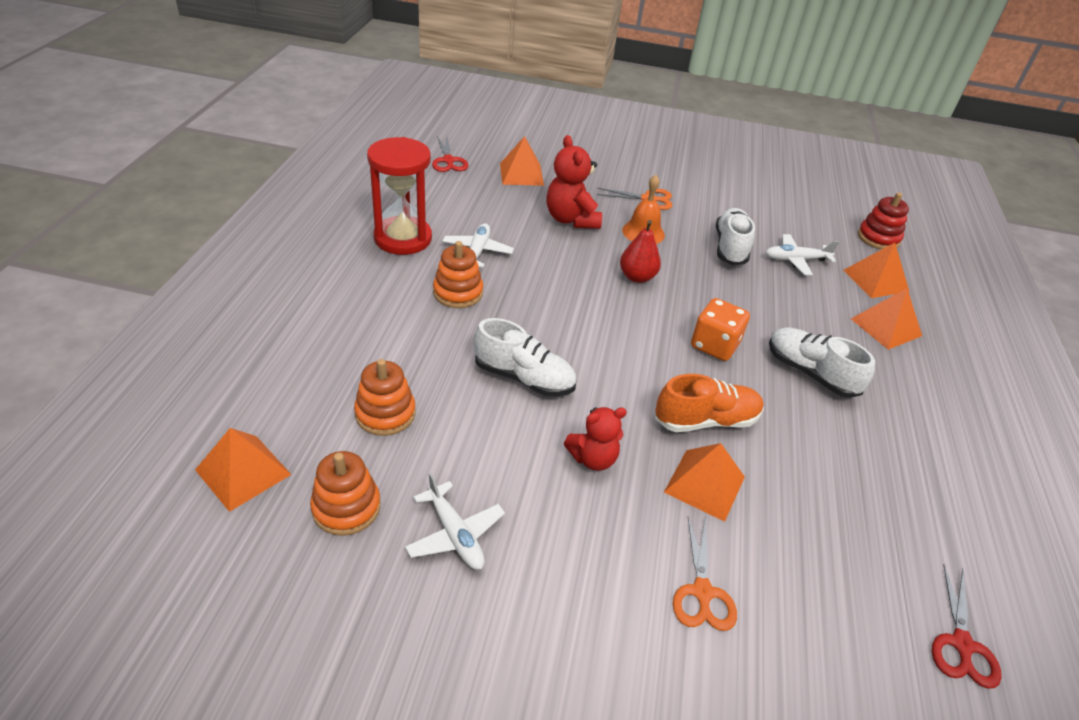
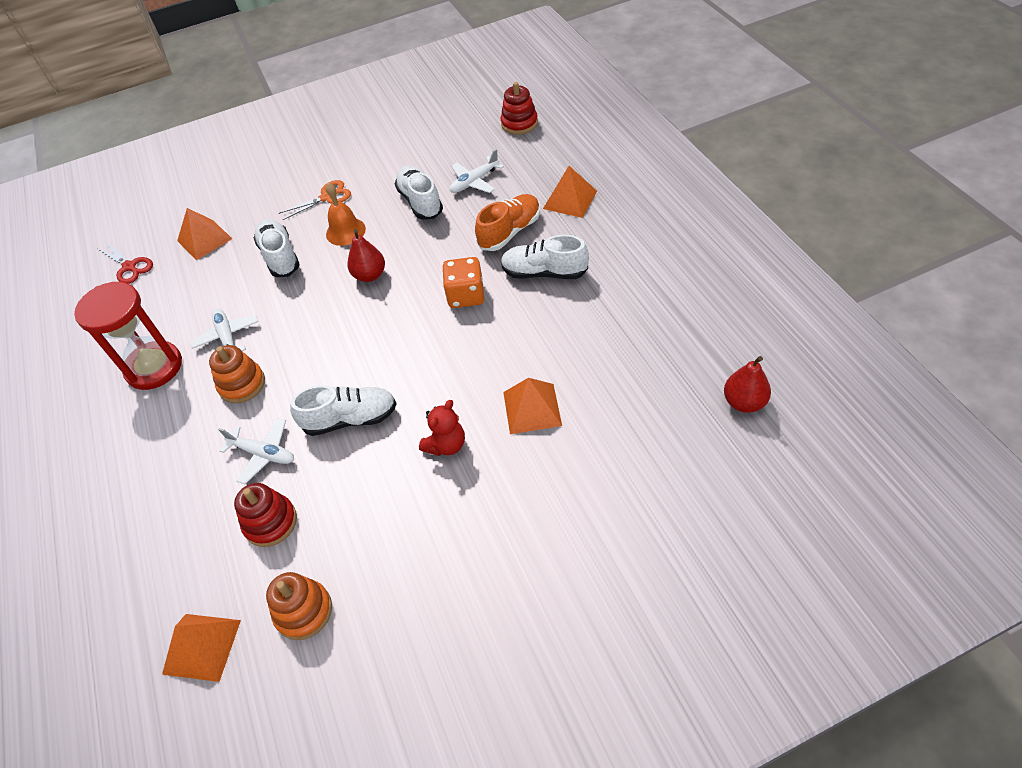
camera: 25 degrees left, 10 degrees up
(385, 413) = (270, 522): orange stacking toy -> red stacking toy
(455, 534) = (396, 570): white plane -> white plane (263, 454)
(571, 219) = (280, 256): red teddy bear -> white shoe
(702, 592) = (581, 484): orange scissors -> none
(706, 420) = (500, 360): orange shoe -> orange shoe (510, 232)
(875, 280) = (540, 163): orange pyramid -> none
(962, 645) = (744, 402): red scissors -> red pear

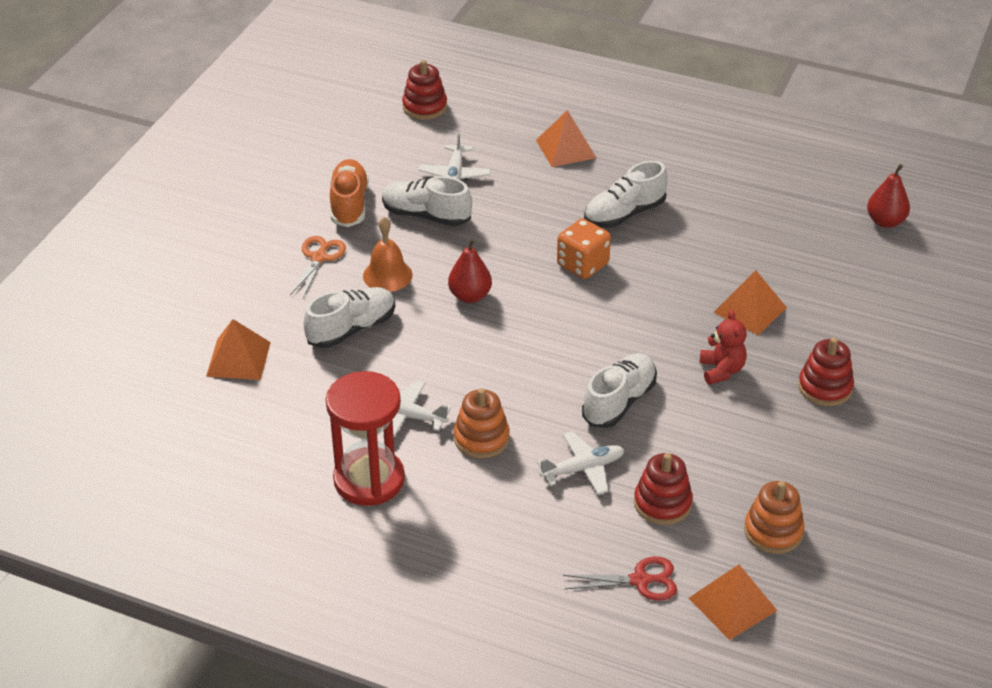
camera: 50 degrees left, 10 degrees down
(129, 267) = (188, 426): red scissors -> red scissors (640, 580)
(280, 256) = (351, 329): white shoe -> white shoe turned 120 degrees clockwise
(500, 517) = (825, 387): none -> red stacking toy
(510, 232) = (549, 198): orange shoe -> orange shoe (349, 204)

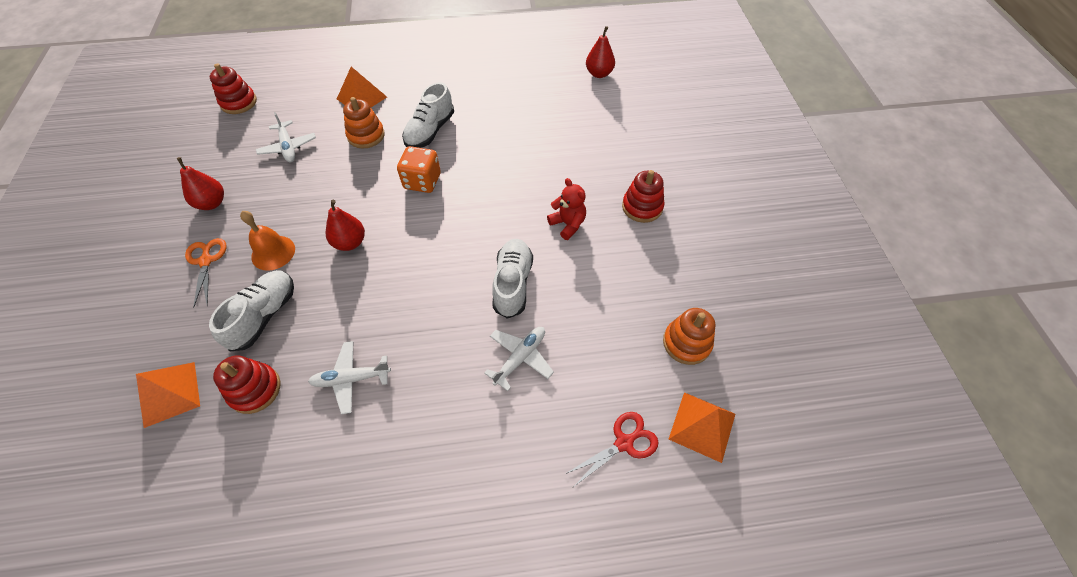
camera: 30 degrees left, 15 degrees up
(349, 204) = (212, 203): orange shoe -> red pear
(369, 480) = (349, 462): red hourglass -> none
(426, 215) = (281, 188): white shoe -> none
(481, 438) = (425, 369): orange stacking toy -> orange stacking toy (366, 135)
(662, 503) = (596, 359): red stacking toy -> red stacking toy (255, 389)
(750, 310) = (557, 169): orange pyramid -> none

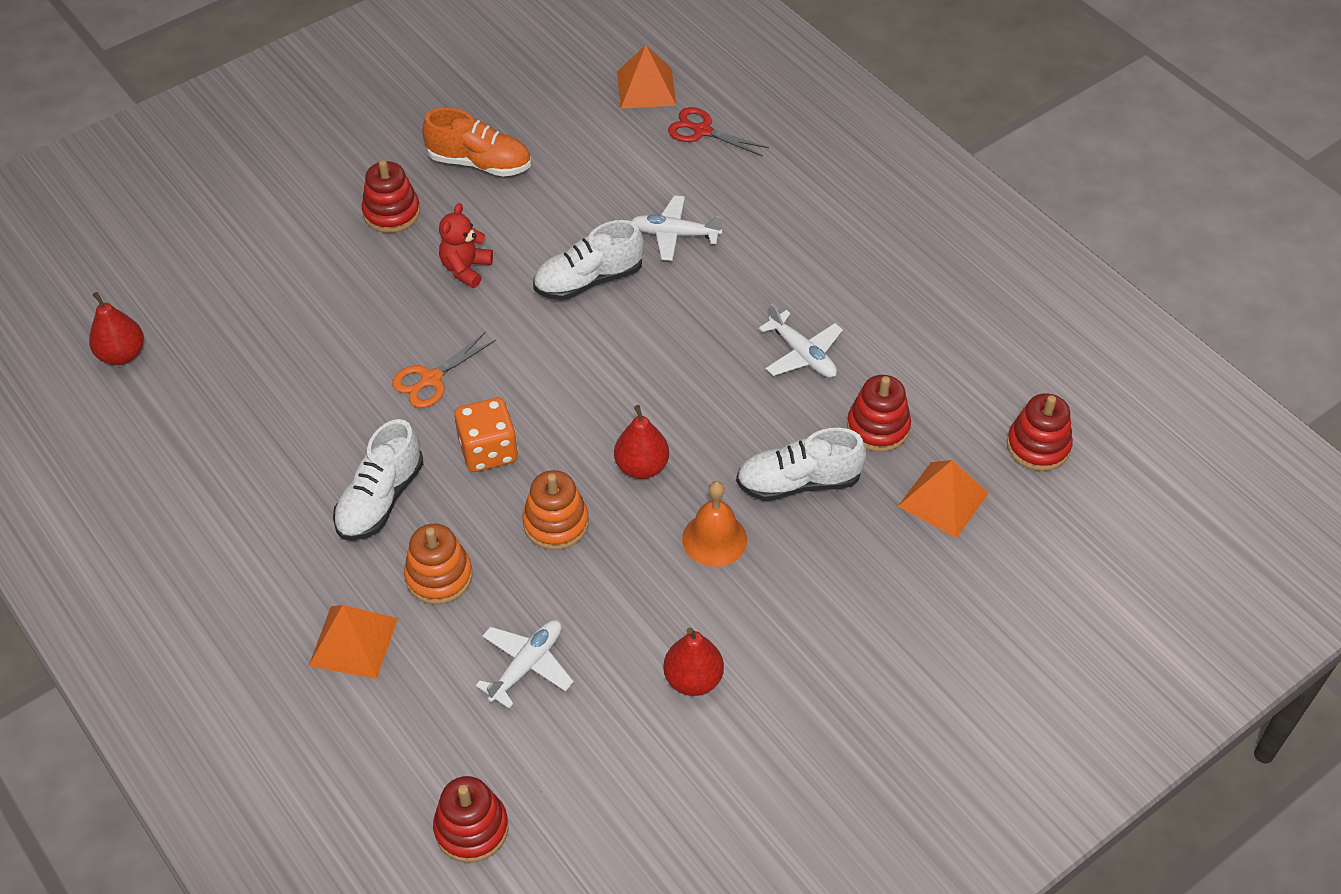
camera: 120 degrees left, 5 degrees down
(136, 495) = (1038, 446): none -> red stacking toy
(206, 261) = (780, 605): orange scissors -> orange scissors (431, 379)
(430, 131) = (380, 499): white shoe -> white shoe turned 120 degrees clockwise
(665, 271) = (480, 163): none -> orange shoe
(686, 343) = (563, 121): orange stacking toy -> orange stacking toy (556, 523)

